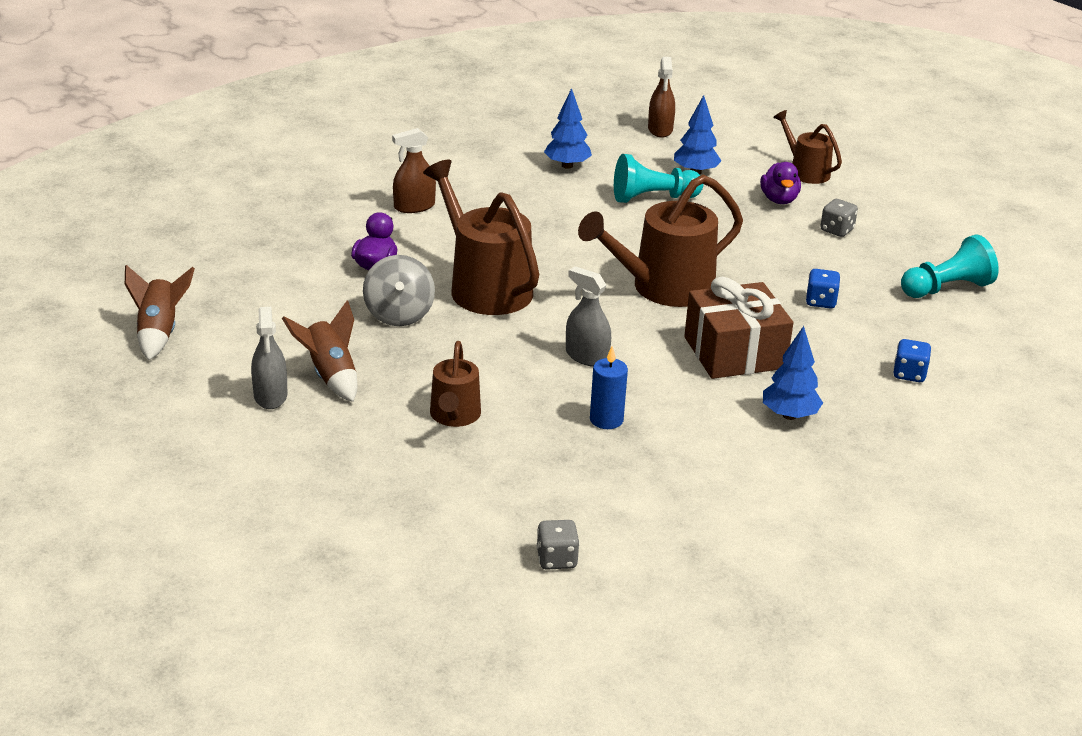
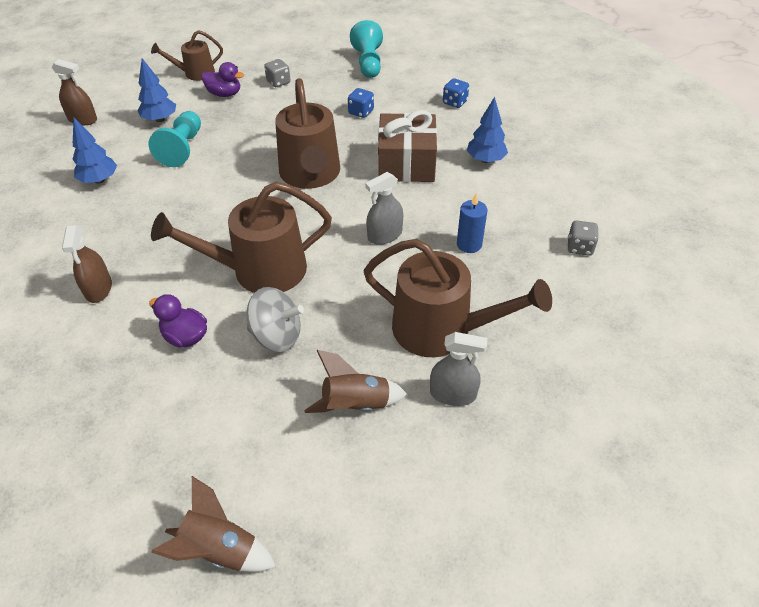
camera: 70 degrees left, 15 degrees up
(270, 396) = (373, 459): grey spray bottle -> grey spray bottle (453, 394)
(454, 416) = (441, 329): brown watering can -> brown watering can, size x1.79
(556, 559) = (631, 309): grey dice -> grey dice (579, 247)

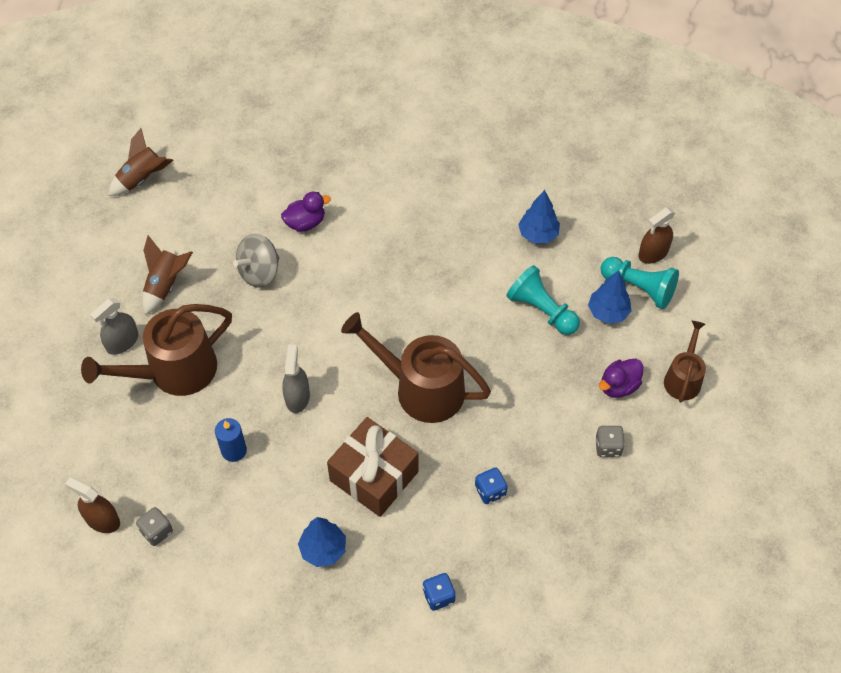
camera: 125 degrees right, 10 degrees up
(98, 289) = (397, 192): brown spray bottle -> brown spray bottle (102, 520)
(260, 270) = (332, 293): brown watering can -> none
(368, 63) = (587, 562): turquoise pawn -> turquoise pawn (639, 288)

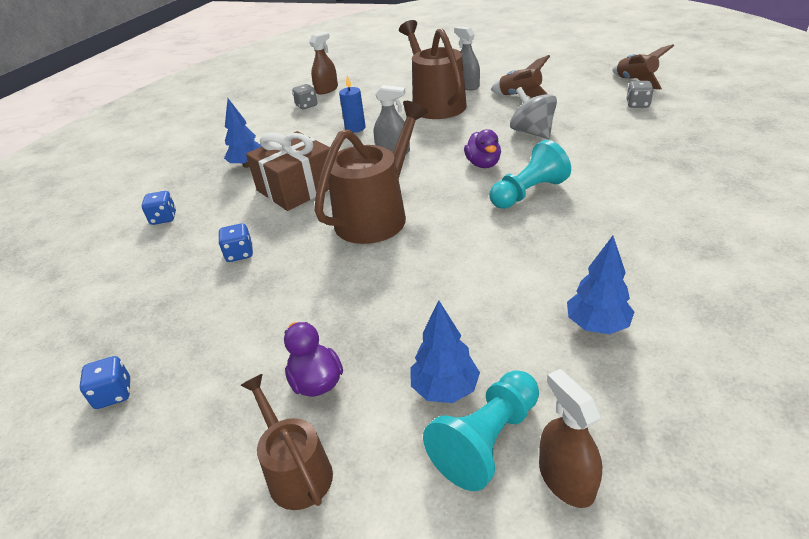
camera: 105 degrees right, 20 degrees down
(305, 223) = (595, 153): purple duck -> purple duck (483, 164)
(541, 310) = (460, 315): turquoise pawn -> turquoise pawn (528, 193)
(608, 447) = (234, 356): grey dice -> grey dice (637, 104)
(658, 516) = (113, 394): none -> blue dice
(683, 378) = (296, 471): brown watering can -> brown watering can turned 150 degrees counterclockwise

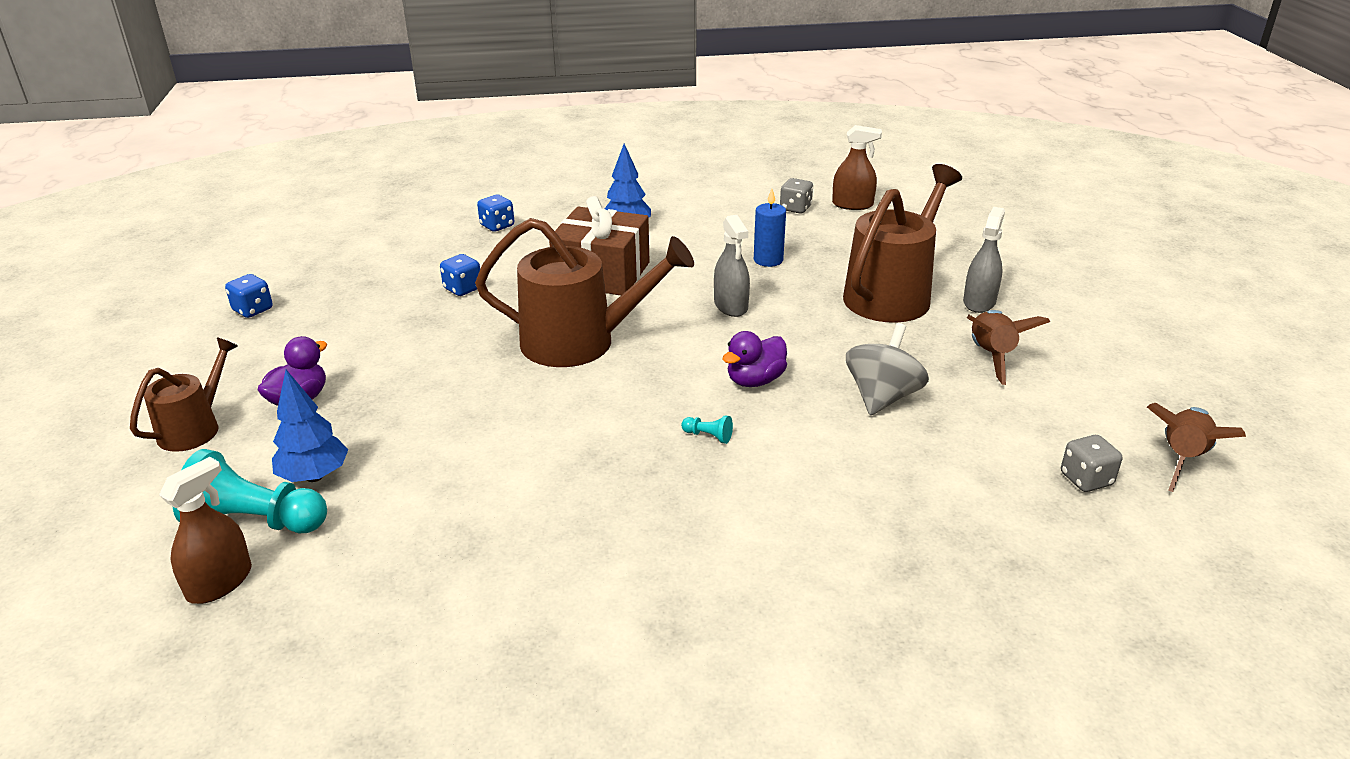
camera: 55 degrees right, 5 degrees down
(528, 193) = (708, 436): turquoise pawn -> turquoise pawn, size x0.41
(597, 325) = (454, 555): blue tree -> none

